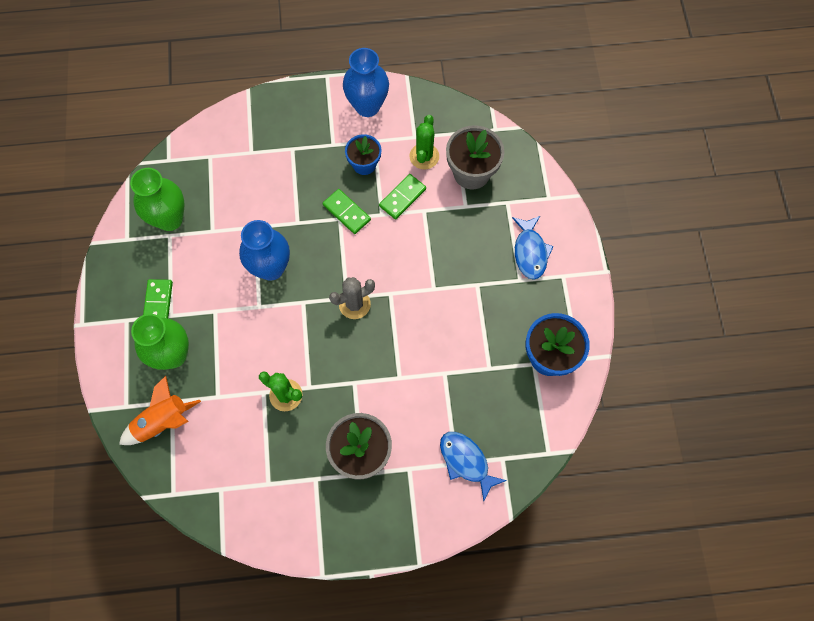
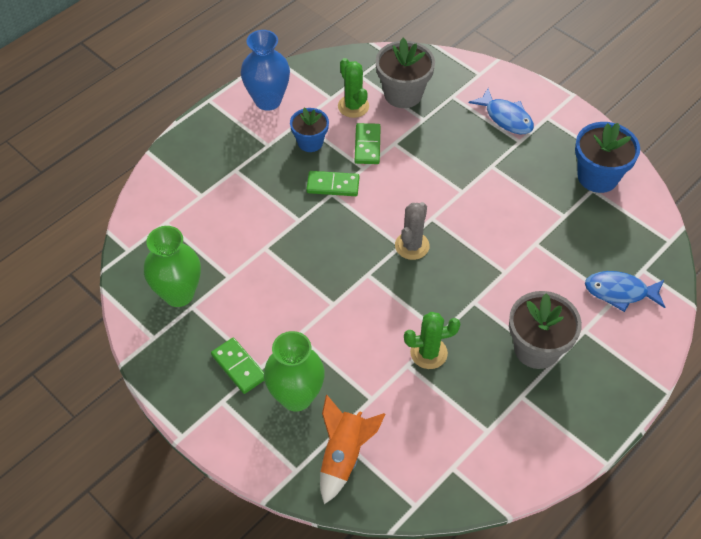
camera: 40 degrees left, 15 degrees down
(271, 268) = (312, 268): blue vase -> none

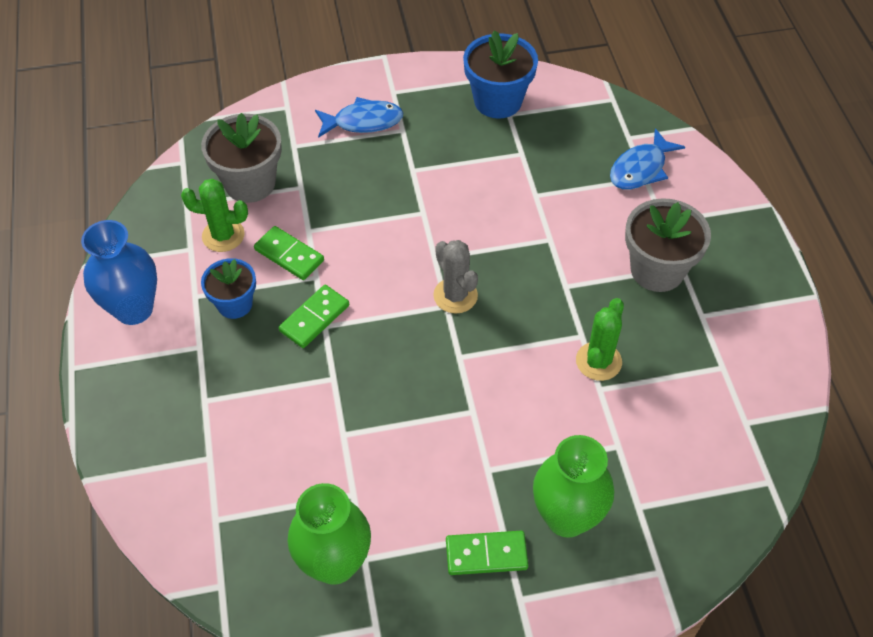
camera: 55 degrees left, 0 degrees up
(344, 456) = (671, 513): orange rocket -> none

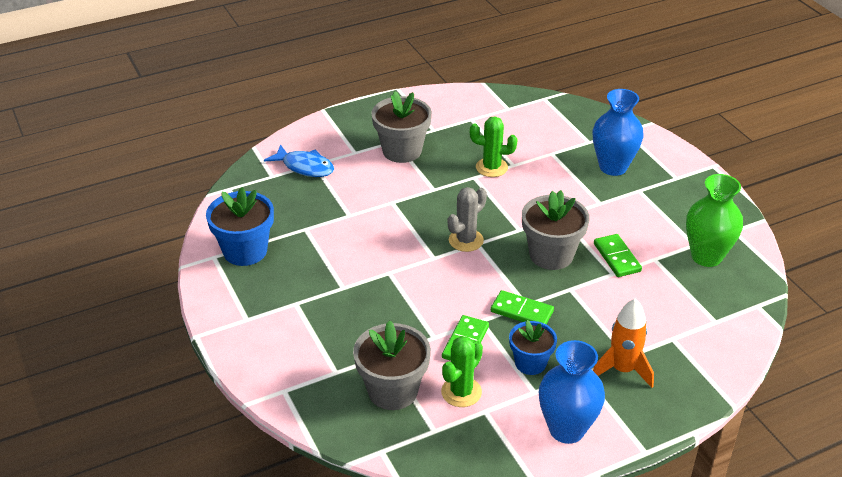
camera: 105 degrees left, 15 degrees down
(186, 387) = (622, 370): none -> orange rocket
(223, 235) = (461, 392): green cactus -> green cactus turned 45 degrees clockwise
(363, 122) = (291, 331): blue fish -> none
(400, 377) = (551, 255): none -> grey flower pot
(486, 554) = (657, 194): green domino -> green domino (616, 257)
(566, 517) = (613, 167): green vase -> blue vase

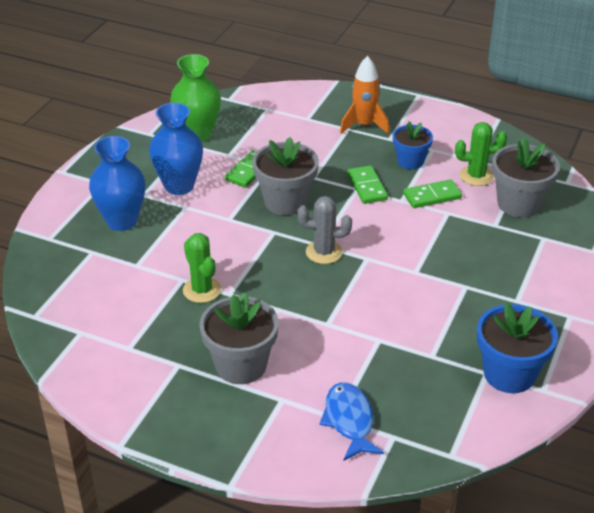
camera: 130 degrees left, 0 degrees up
(566, 429) = (443, 125): blue vase -> blue vase (179, 186)

